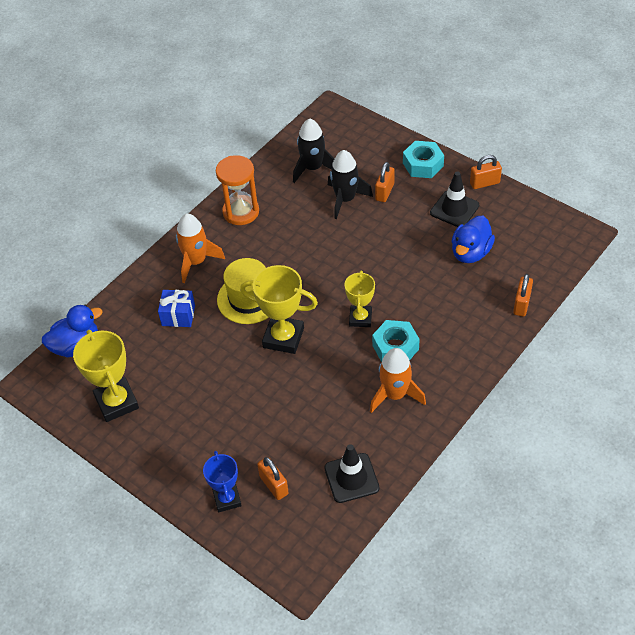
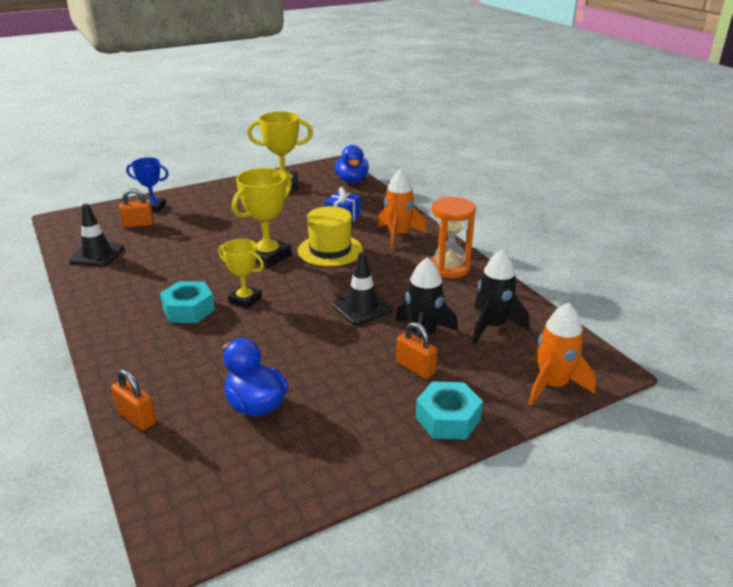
camera: 110 degrees right, 20 degrees down
(395, 395) = (140, 294): orange rocket -> orange rocket (552, 385)
(454, 209) = (341, 418): black traffic cone -> black traffic cone (362, 307)
(484, 183) = (369, 469): orange padlock -> none

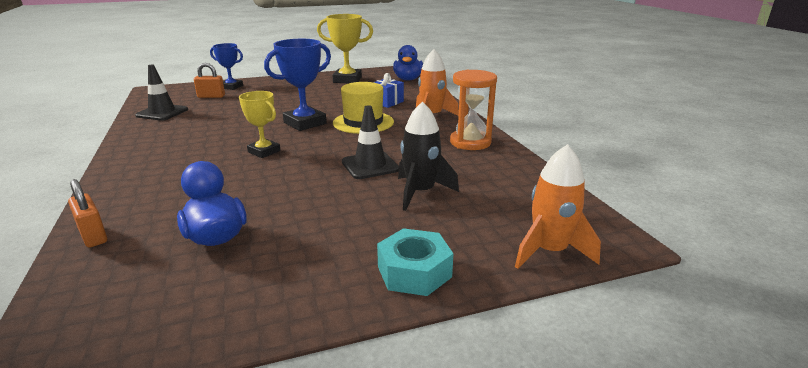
camera: 10 degrees right, 5 degrees down
(189, 309) = (208, 155): turquoise nut -> none
(268, 256) = (305, 123): yellow trophy -> blue trophy
(415, 368) = (399, 220): orange padlock -> none
(492, 326) = (498, 191): black rocket -> none

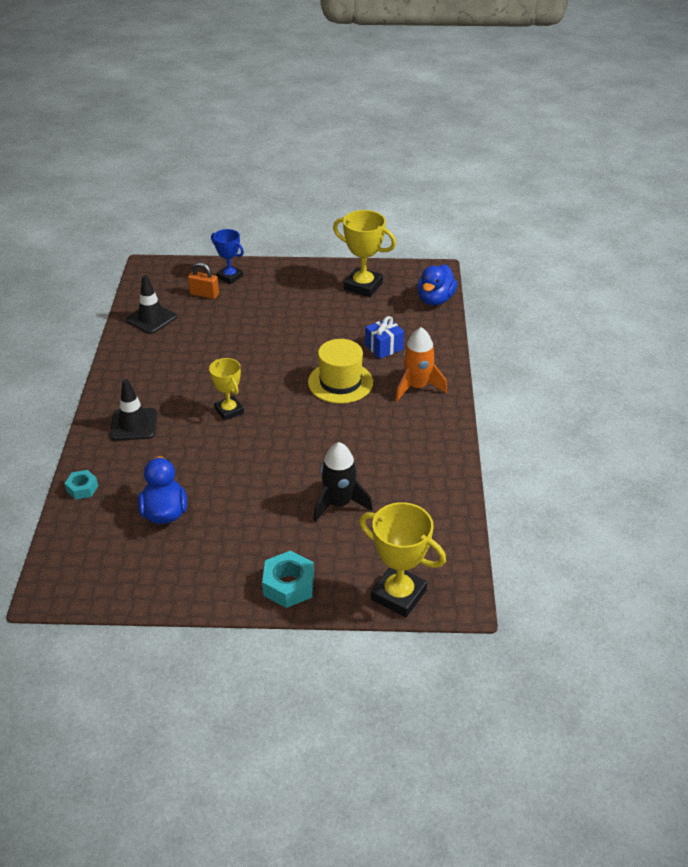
camera: 20 degrees right, 15 degrees up
(93, 236) = (82, 488): orange padlock -> turquoise nut
(305, 123) = (282, 370): blue trophy -> none
(370, 166) = (314, 456): black traffic cone -> black traffic cone (133, 424)
(470, 142) = (428, 443): orange hourglass -> none
(549, 251) = (398, 595): orange rocket -> yellow trophy

